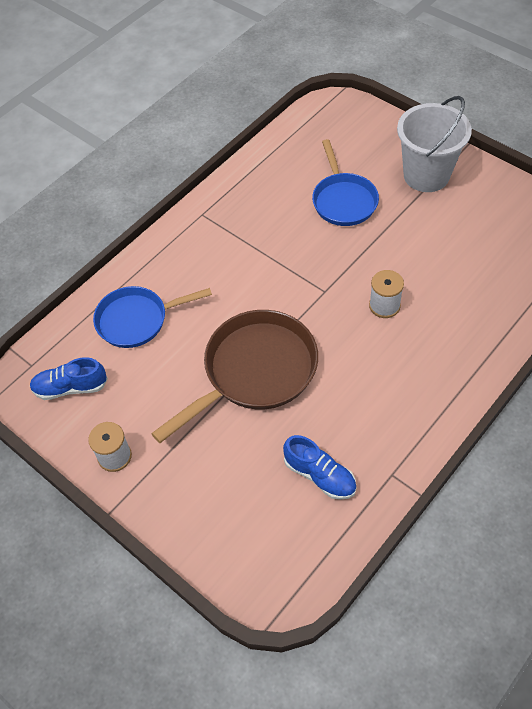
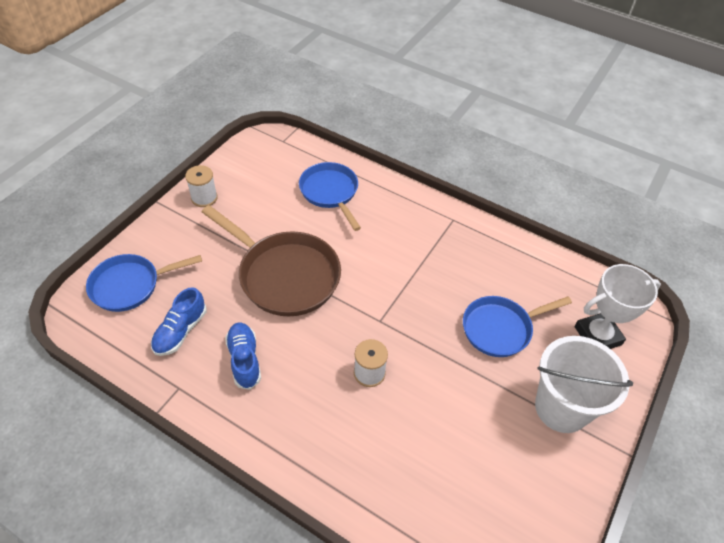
camera: 75 degrees right, 5 degrees down
(70, 387) = (264, 164): blue shoe -> blue shoe (244, 360)
(246, 535) = (130, 285): none -> blue pan
(357, 136) = (597, 336): none -> white trophy

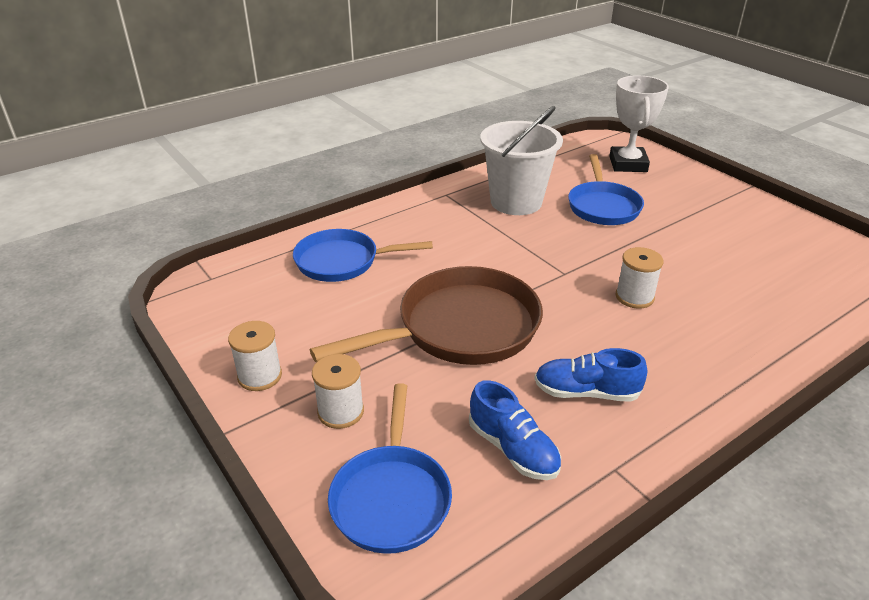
camera: 65 degrees left, 15 degrees down
(187, 242) = (340, 412): none -> white spool
(561, 408) = (701, 201): white bucket -> white bucket (516, 202)

